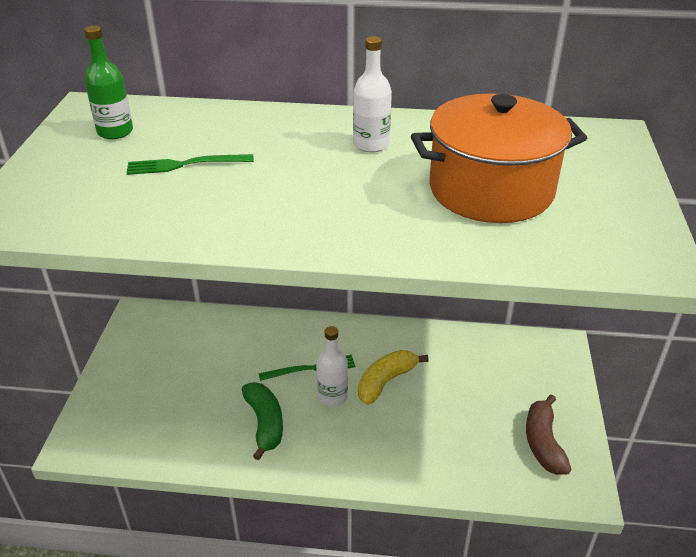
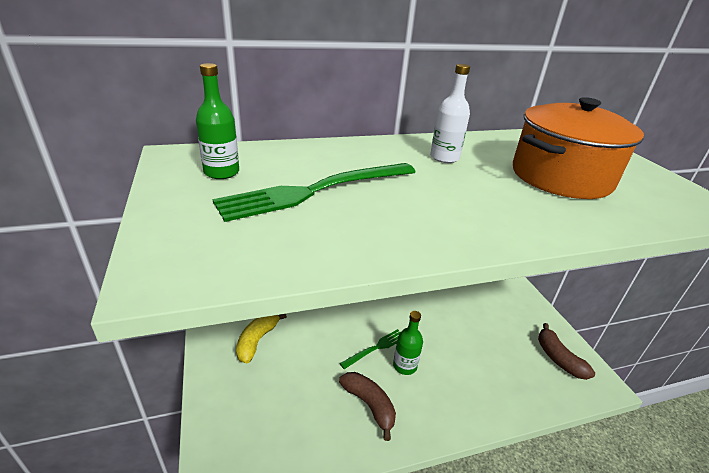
camera: 25 degrees left, 5 degrees down
(185, 165) = (315, 191): green fork -> green fork, size x1.81
(265, 424) = (369, 405): green banana -> brown banana
(332, 396) = (405, 366): white bottle -> green bottle
(386, 382) = (433, 343): yellow banana -> yellow banana (257, 341)

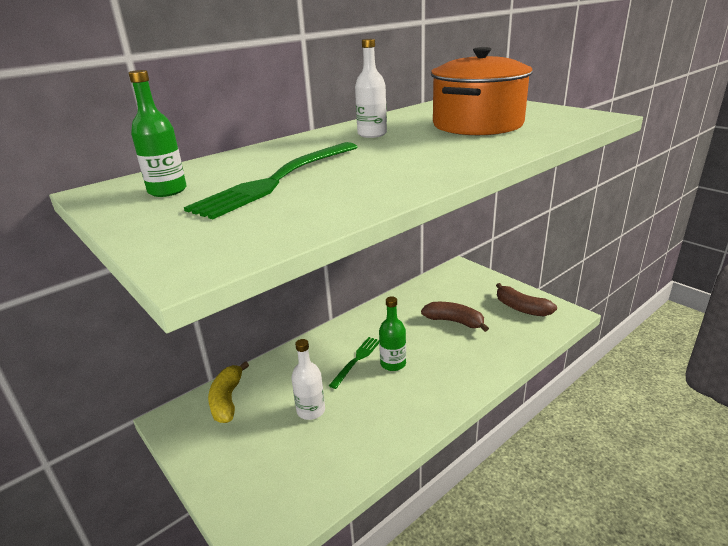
camera: 20 degrees left, 5 degrees down
(313, 381) = (311, 410): none -> white bottle
(369, 405) = (378, 407): brown banana -> brown banana (454, 322)

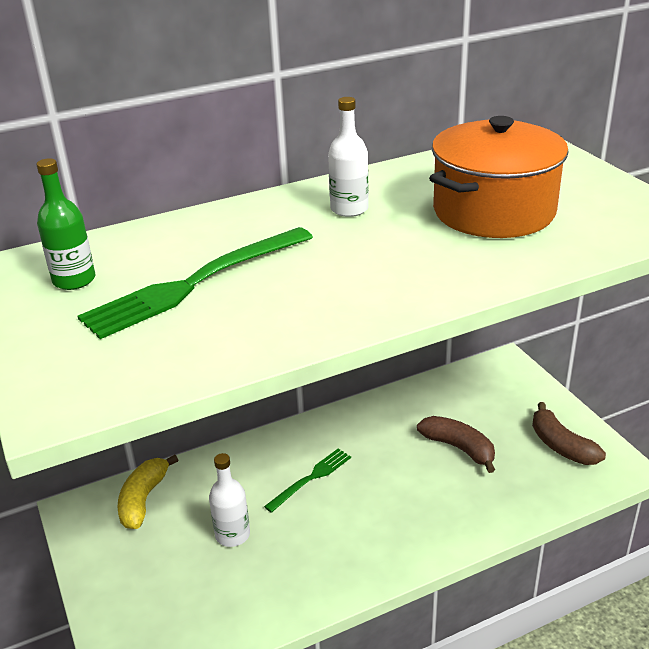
camera: 15 degrees right, 5 degrees up
(393, 364) = (354, 493): green bottle -> none

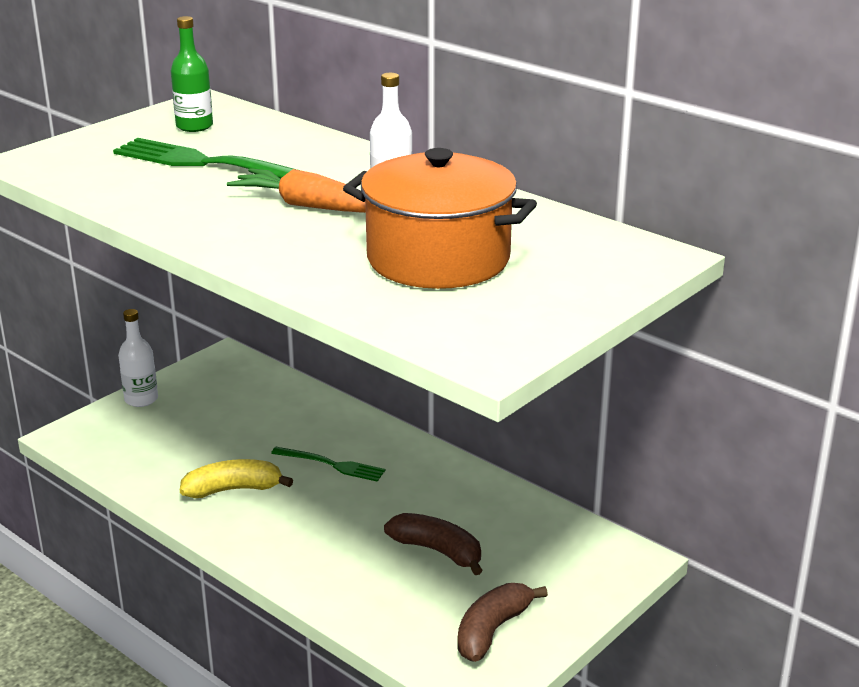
camera: 65 degrees right, 5 degrees down
(143, 499) = (254, 384): yellow banana -> yellow banana (233, 489)
(232, 535) = (233, 441): white bottle -> white bottle (141, 399)
(345, 248) = (309, 206): none -> orange carrot
(459, 448) = (437, 551): brown banana -> brown banana turned 75 degrees counterclockwise

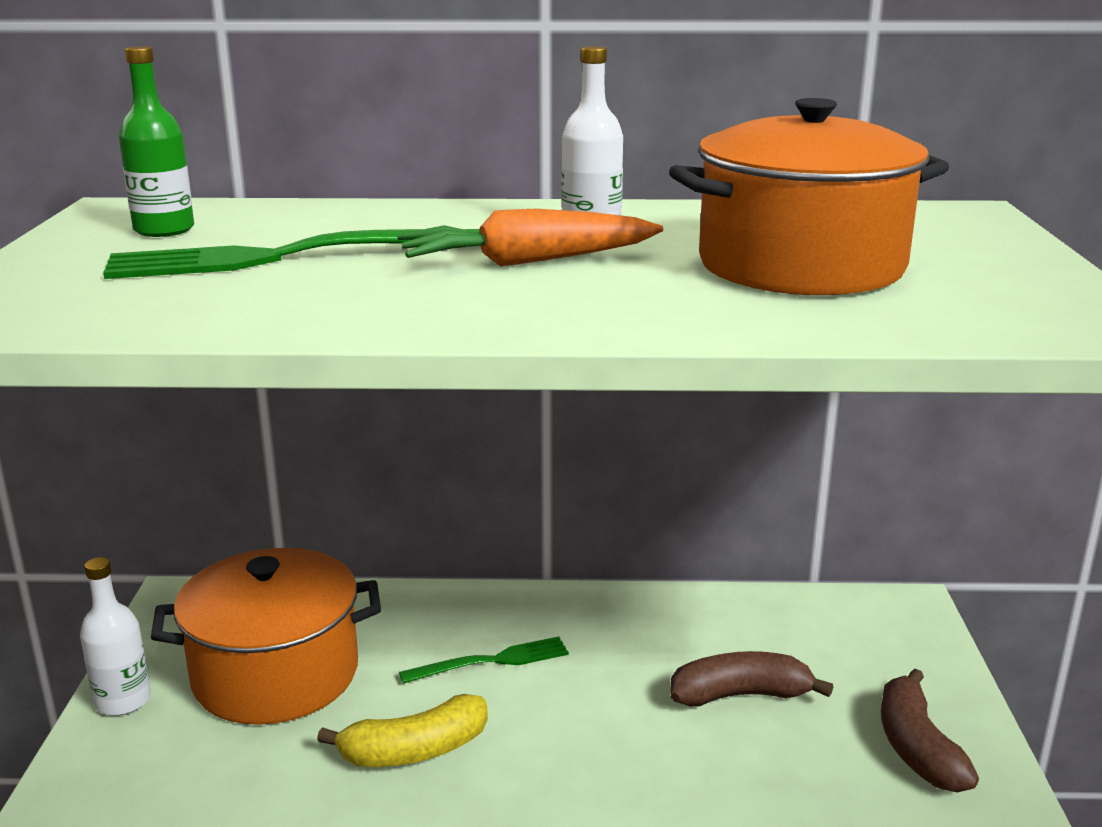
camera: 40 degrees left, 5 degrees down
(220, 419) = (276, 674): none -> orange pot
(233, 489) = (414, 750): yellow banana -> yellow banana turned 150 degrees counterclockwise

